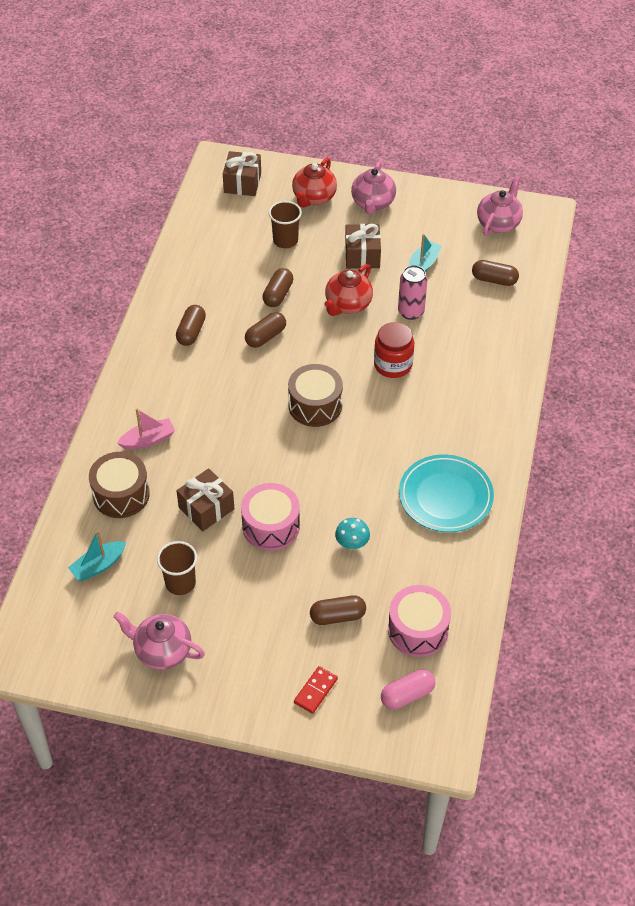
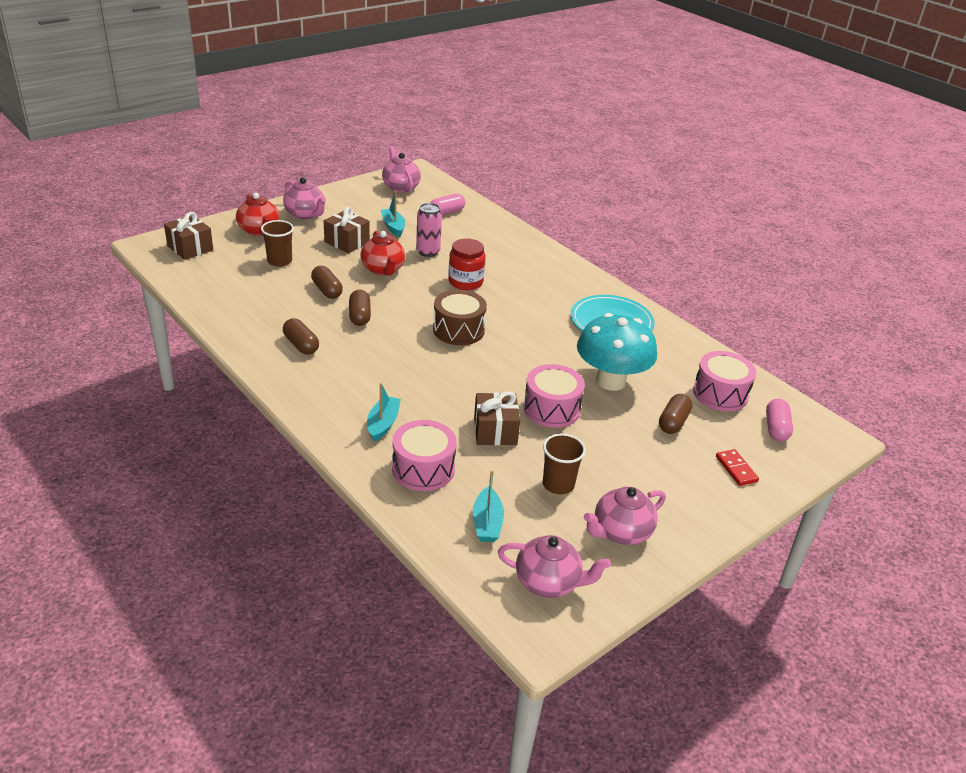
camera: 55 degrees left, 15 degrees down
(70, 636) = (549, 582): none -> pink teapot
(121, 494) = (423, 469): brown drum -> pink drum
(148, 440) = (383, 424): pink boat -> turquoise boat
(352, 544) = (610, 381): turquoise mushroom -> turquoise mushroom, size x2.41
(494, 280) = (446, 212): brown capsule -> pink capsule

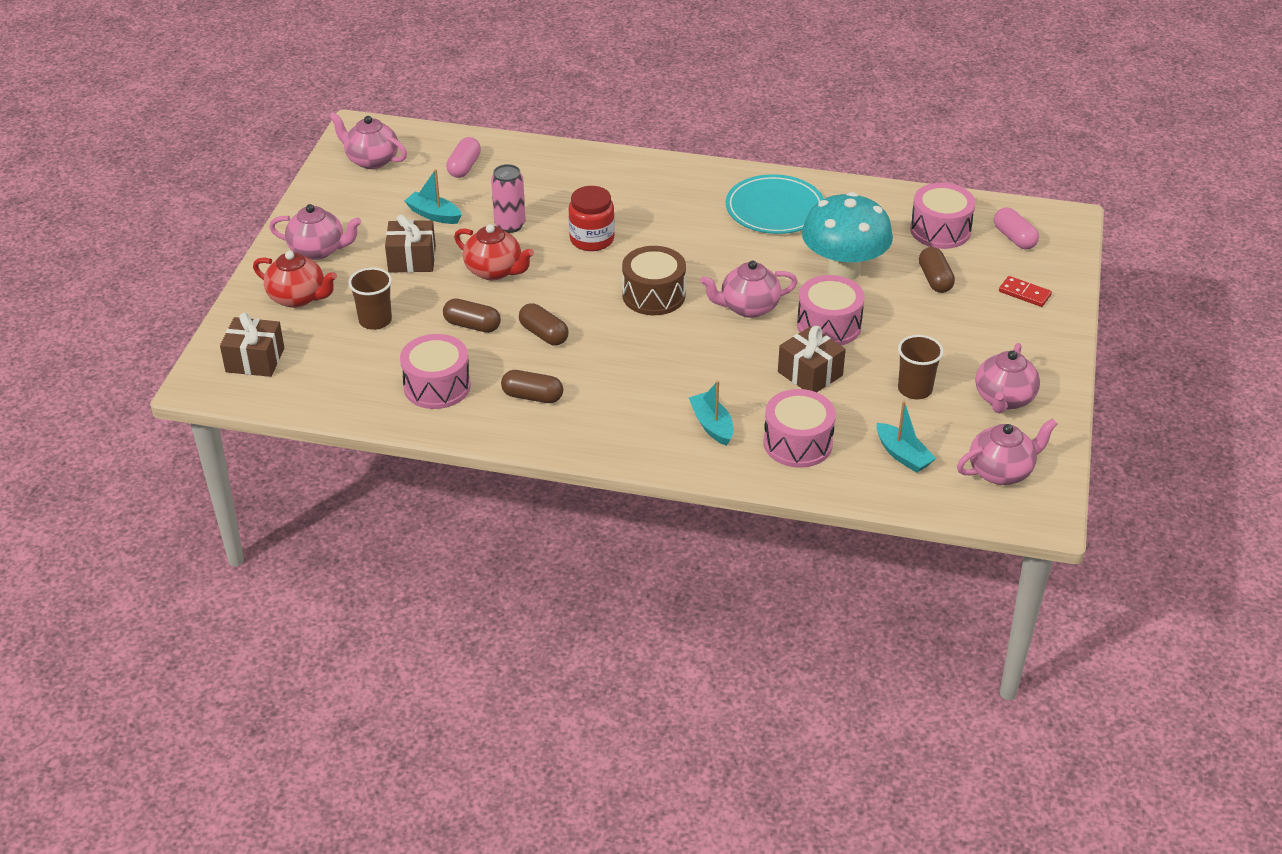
camera: 35 degrees left, 5 degrees up
(258, 310) = (437, 386): none -> pink drum
(510, 368) = (748, 307): none -> pink teapot

